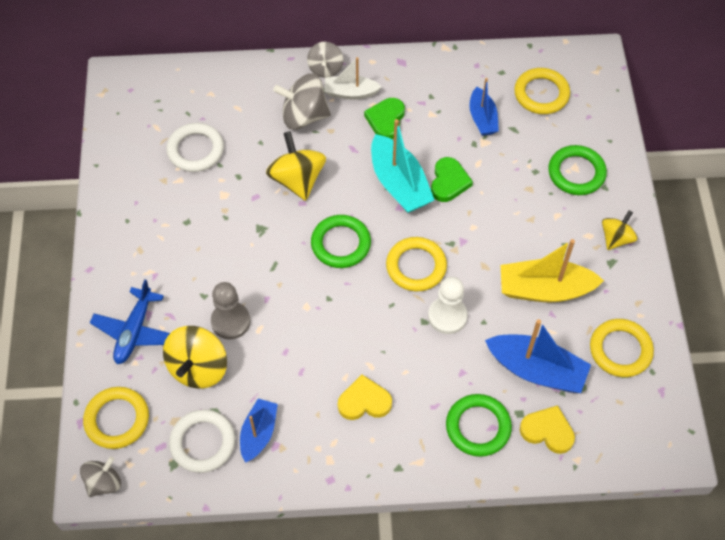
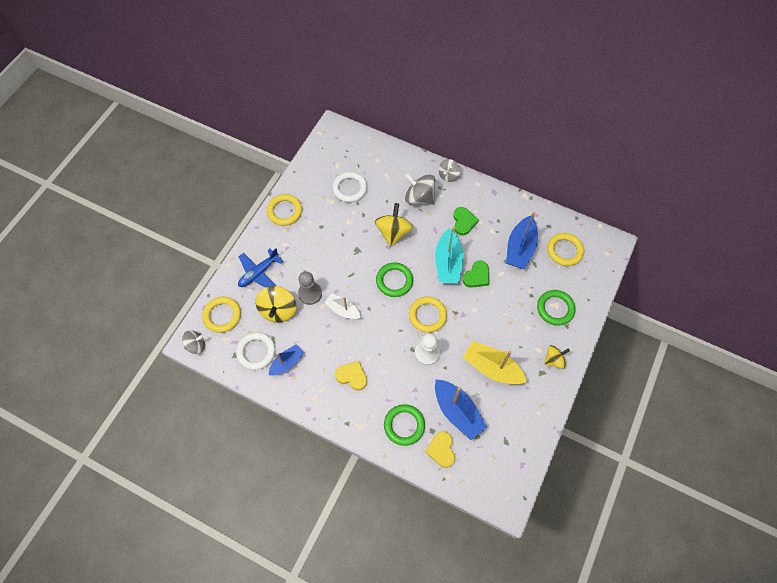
camera: 30 degrees right, 5 degrees up
(198, 368) = (278, 310): yellow spinning top -> yellow spinning top turned 45 degrees counterclockwise
(350, 93) = (453, 196): white boat -> white boat (343, 310)
(386, 120) = (463, 222): green heart -> green heart turned 135 degrees clockwise
(482, 118) = (520, 248): blue boat -> blue boat, size x1.61
(547, 431) = (441, 450): yellow heart -> yellow heart turned 150 degrees counterclockwise
(620, 350) = (513, 427): yellow ring -> yellow ring (284, 211)

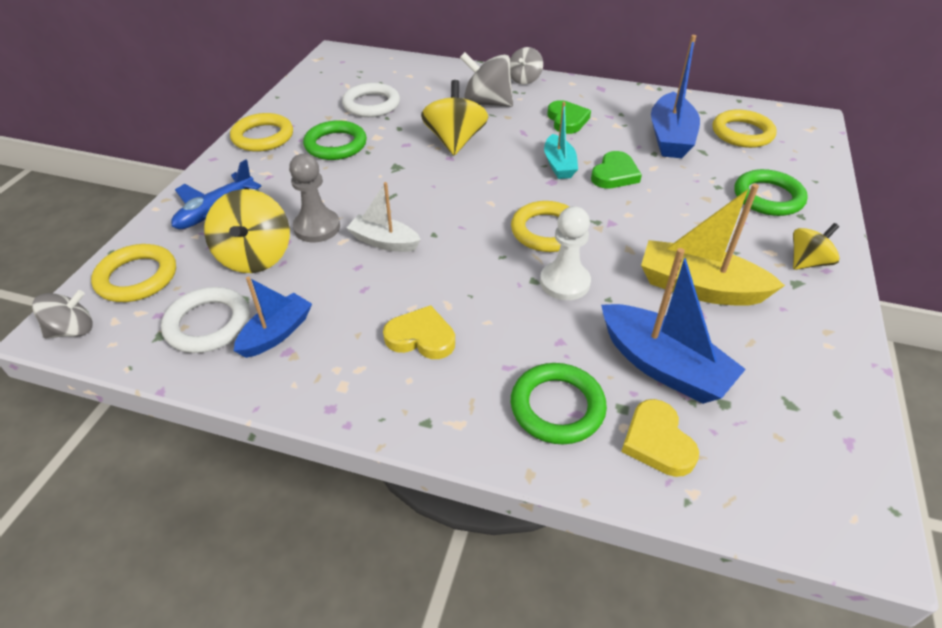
camera: 10 degrees left, 20 degrees down
(394, 281) = (472, 195): green ring -> green ring (336, 145)
(448, 263) = (559, 165): turquoise boat -> turquoise boat, size x0.62

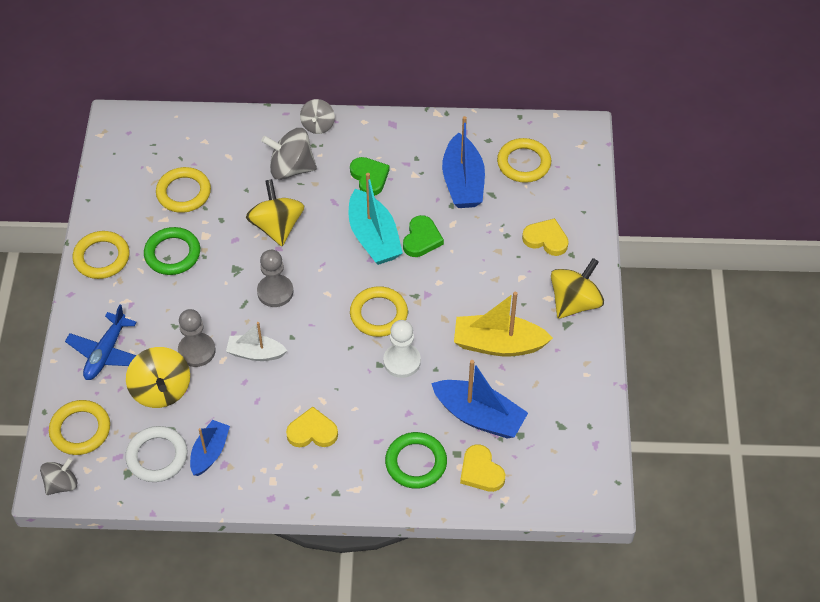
camera: 15 degrees left, 10 degrees up
(371, 104) = (184, 192): white ring -> yellow ring
(431, 191) = (275, 292): none -> grey pawn
(559, 165) = (373, 237): turquoise boat -> turquoise boat, size x1.61
(768, 197) = (546, 239): green ring -> yellow heart
(807, 262) = (574, 302): yellow spinning top -> yellow spinning top, size x1.61

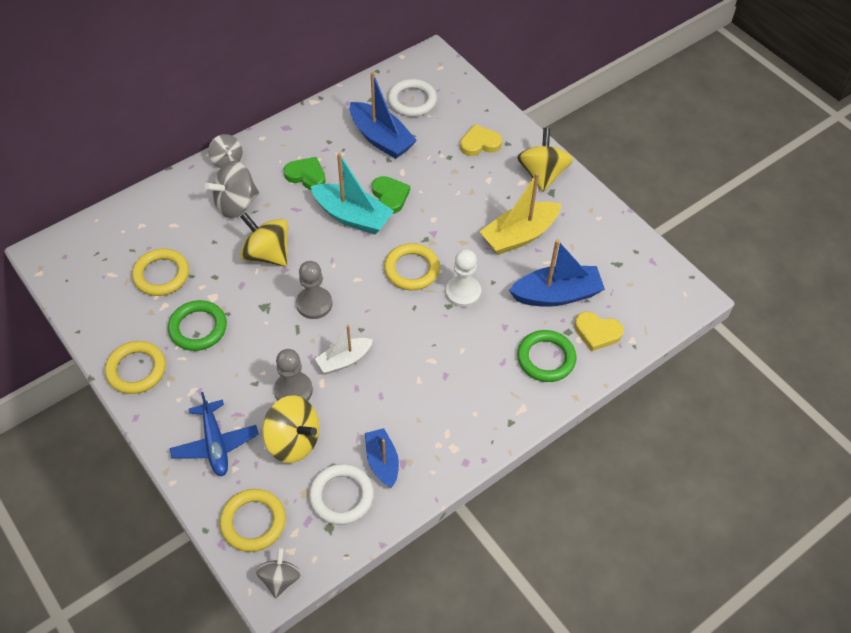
camera: 40 degrees left, 0 degrees up
(312, 432) = (447, 389): yellow heart -> none
(523, 163) = (412, 101): yellow ring -> white ring

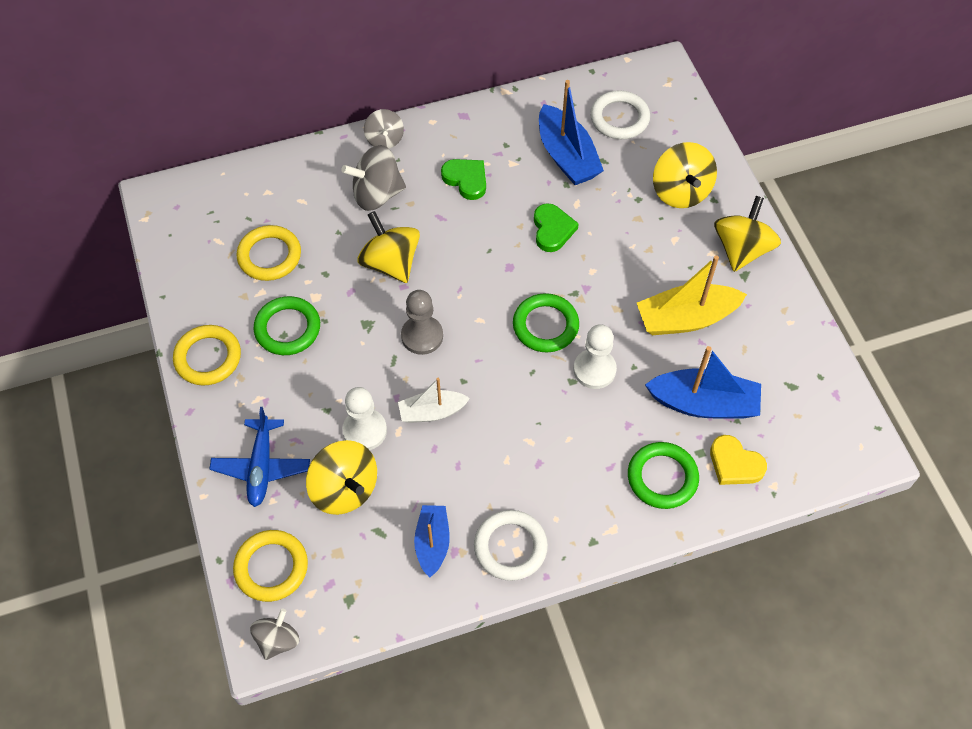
camera: 20 degrees right, 5 degrees up
(293, 390) = (365, 430): grey pawn -> white pawn
(341, 496) = (374, 568): white ring -> white ring (510, 547)
(352, 216) = (501, 243): turquoise boat -> none
(411, 269) = (545, 325): yellow ring -> green ring
(480, 143) = (680, 191): yellow heart -> yellow spinning top

